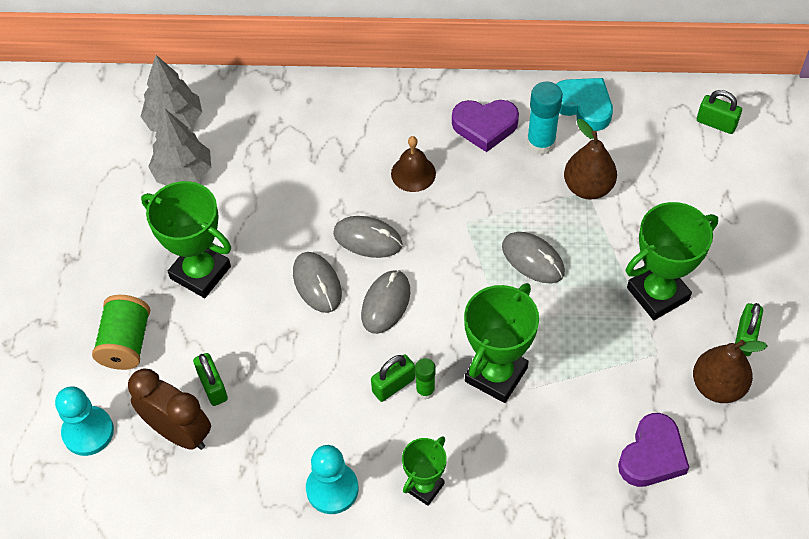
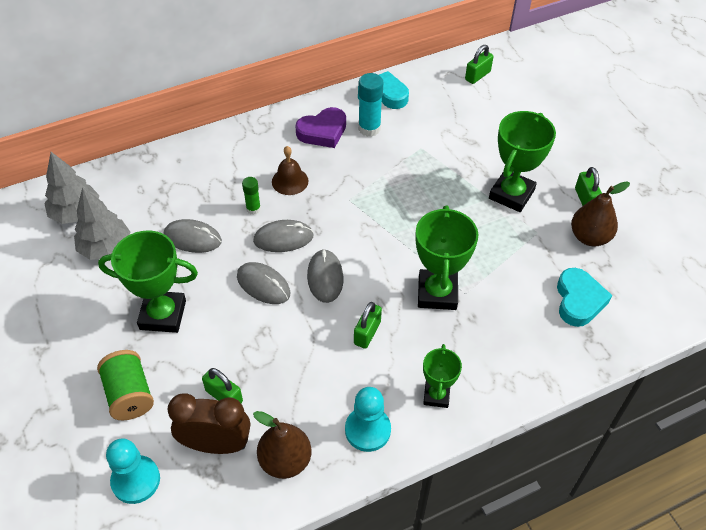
camera: 30 degrees left, 5 degrees down
(425, 390) = (393, 326): green glue stick -> green glue stick (253, 209)
(533, 259) = (413, 205): grey mouse -> grey mouse (192, 238)
(588, 187) = (420, 145): brown pear -> brown pear (285, 460)
(652, 455) = (578, 300): purple heart -> turquoise heart
(716, 123) = (477, 75): green padlock -> green padlock turned 45 degrees counterclockwise

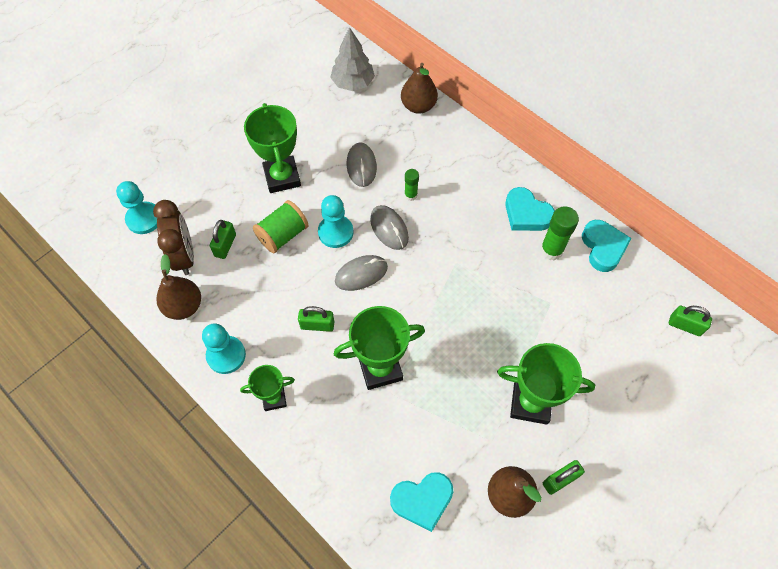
camera: 70 degrees right, 10 degrees up
(106, 248) = (328, 115): grey tree -> none
(129, 394) = (208, 186): green spool -> green spool (283, 235)
(146, 168) = (418, 106): none -> brown pear
(263, 285) = (335, 232): grey mouse -> turquoise pawn
(290, 181) = (454, 210): brown bell -> none
(322, 132) = (526, 214): purple heart -> turquoise heart
(369, 128) = (551, 250): turquoise glue stick -> green glue stick

